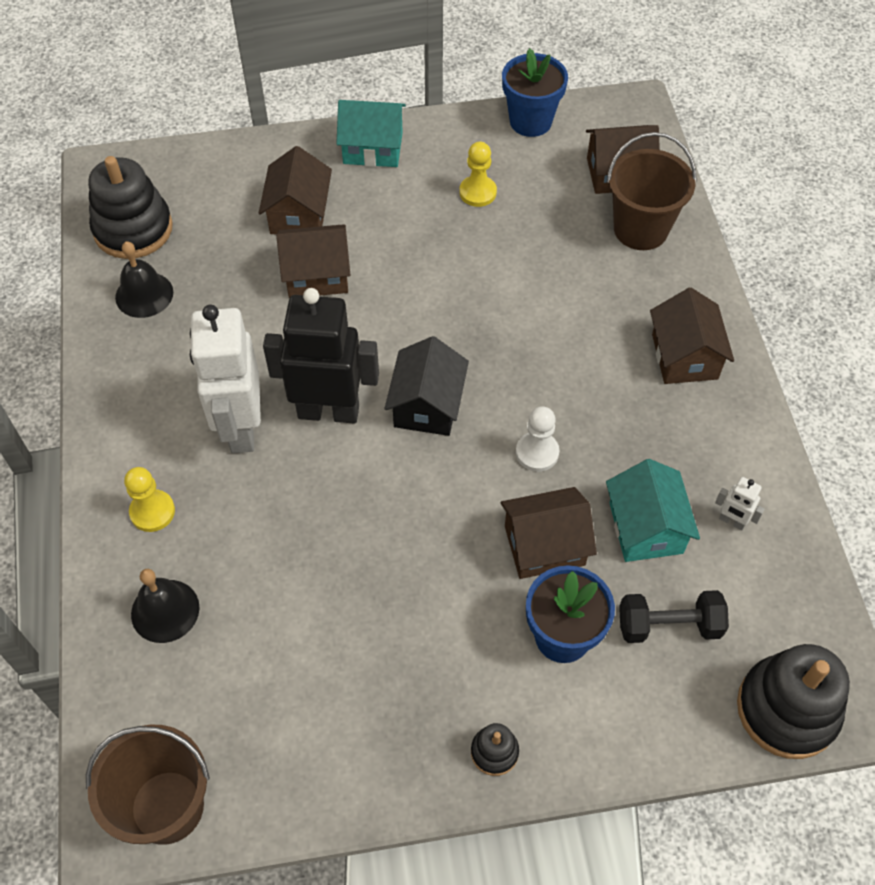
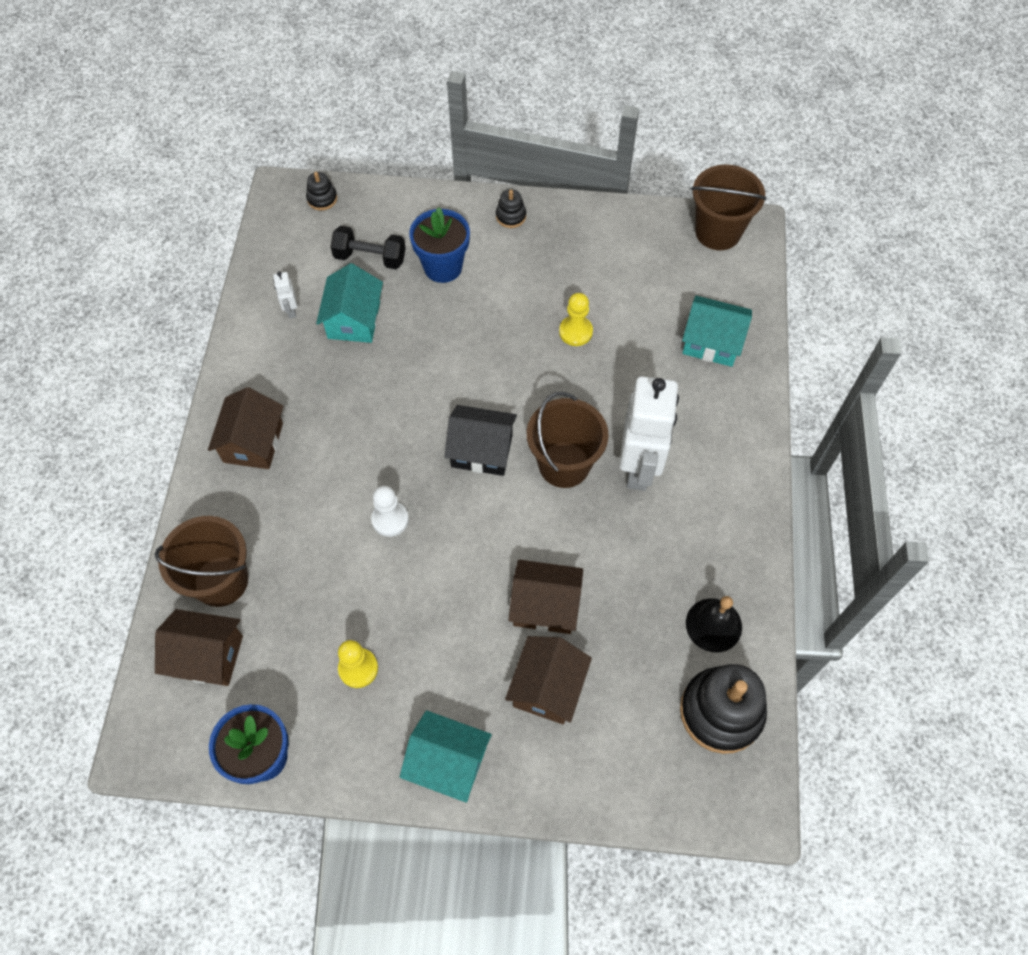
camera: 165 degrees left, 5 degrees up
(152, 512) = (717, 414): yellow pawn -> yellow pawn (575, 332)
(165, 610) = (712, 342): black bell -> turquoise house
(328, 411) = (564, 464): black robot -> brown bucket
(427, 405) = (481, 450): black house -> black house turned 75 degrees clockwise
(537, 453) = (409, 391): white pawn -> white pawn (390, 519)
(544, 545) = (431, 324): brown house -> none
(732, 521) = (291, 310): white robot -> white robot turned 150 degrees counterclockwise
(787, 709) = (322, 199): black stacking toy -> black stacking toy, size x0.46

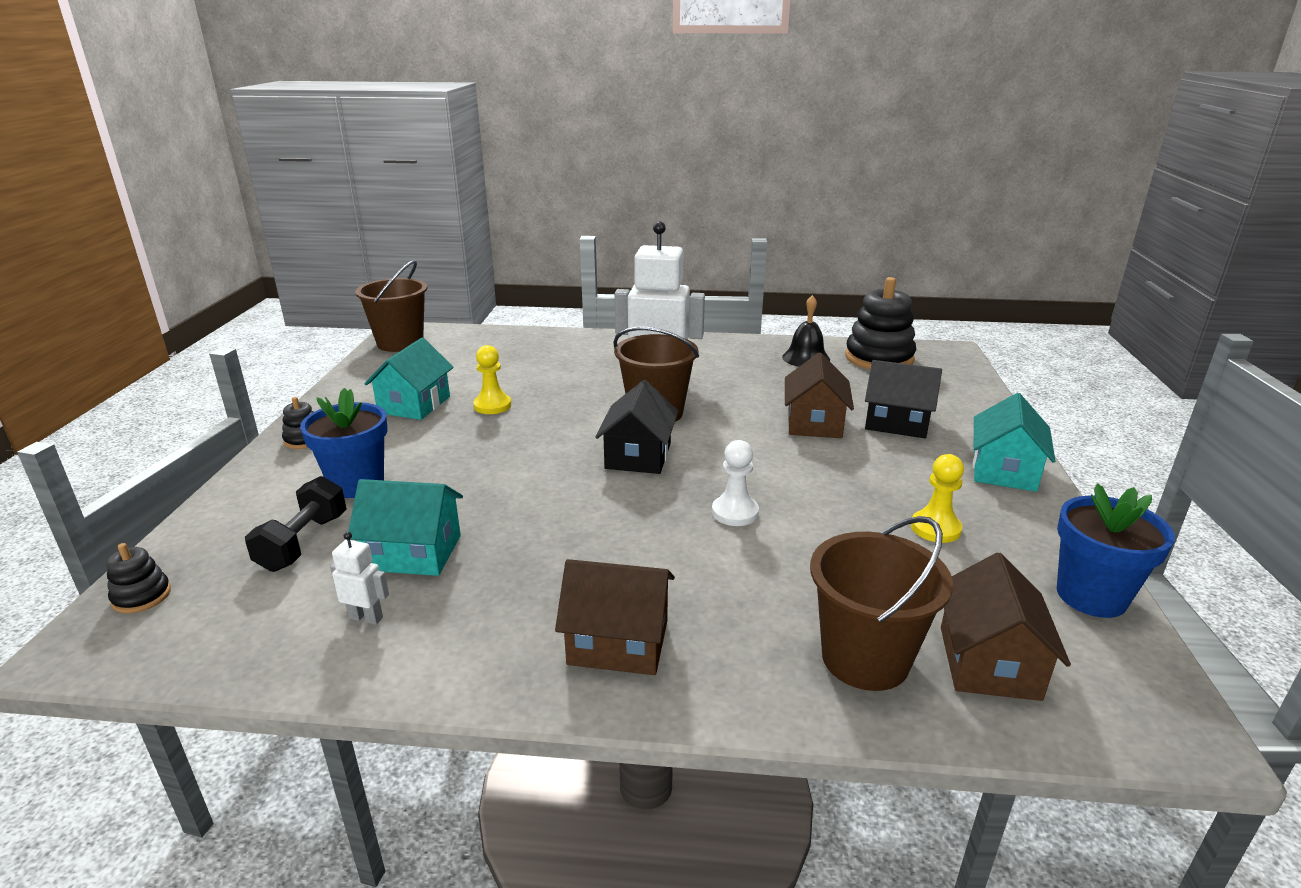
camera: 90 degrees left, 35 degrees down
(291, 310) = (366, 617): white robot -> white robot turned 150 degrees counterclockwise
(547, 687) = (897, 422): brown house -> black house
(712, 342) = (526, 349): turquoise house -> turquoise house (414, 405)

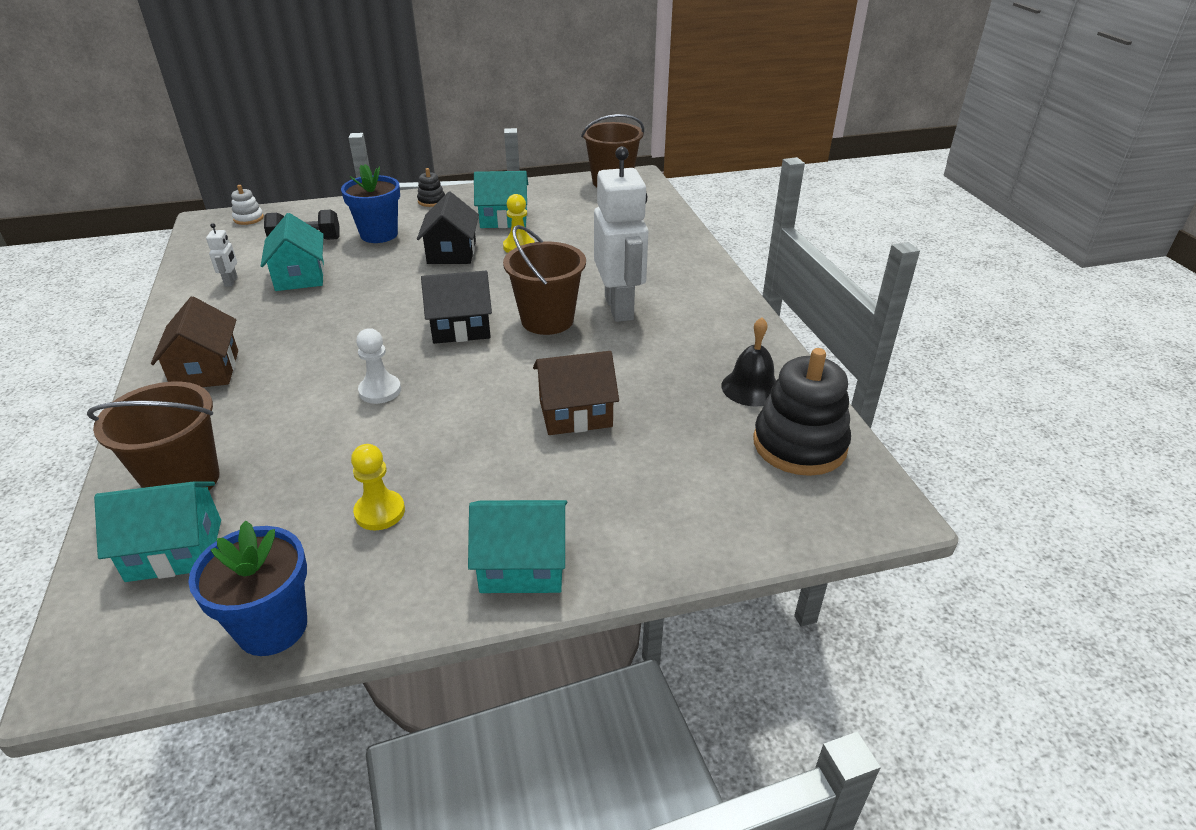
camera: 70 degrees right, 10 degrees up
(142, 596) = (248, 218): black stacking toy -> white stacking toy
(897, 422) = (609, 472): black house -> black house (452, 252)
(989, 662) = (174, 550): brown house -> turquoise house

